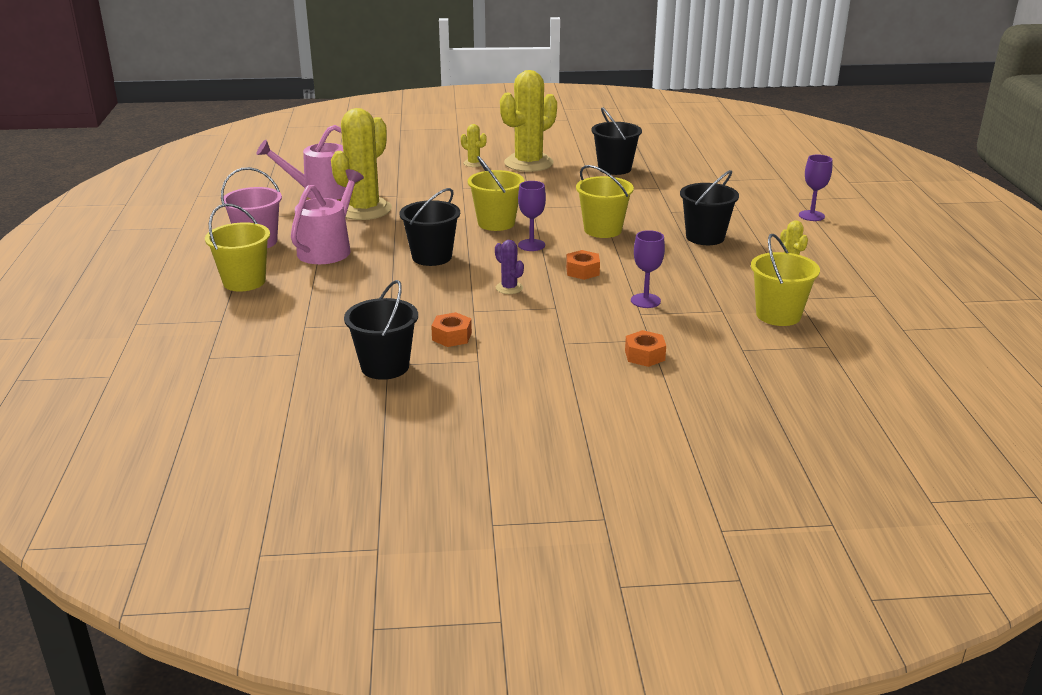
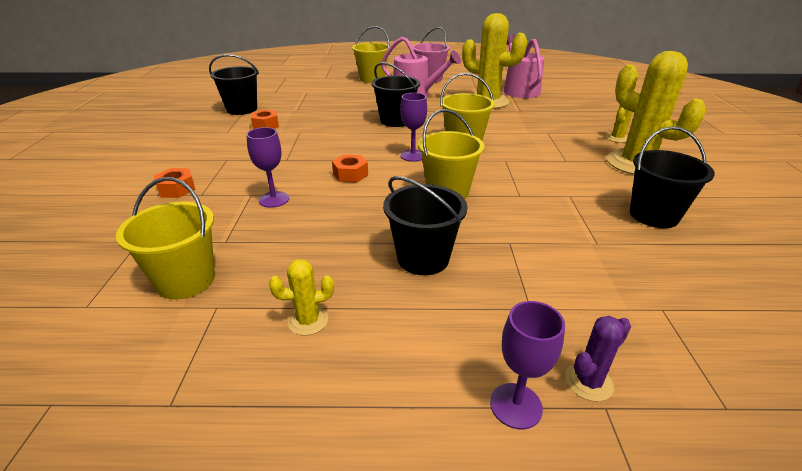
camera: 95 degrees right, 5 degrees up
(509, 288) = (330, 144): purple cactus -> purple cactus (588, 382)

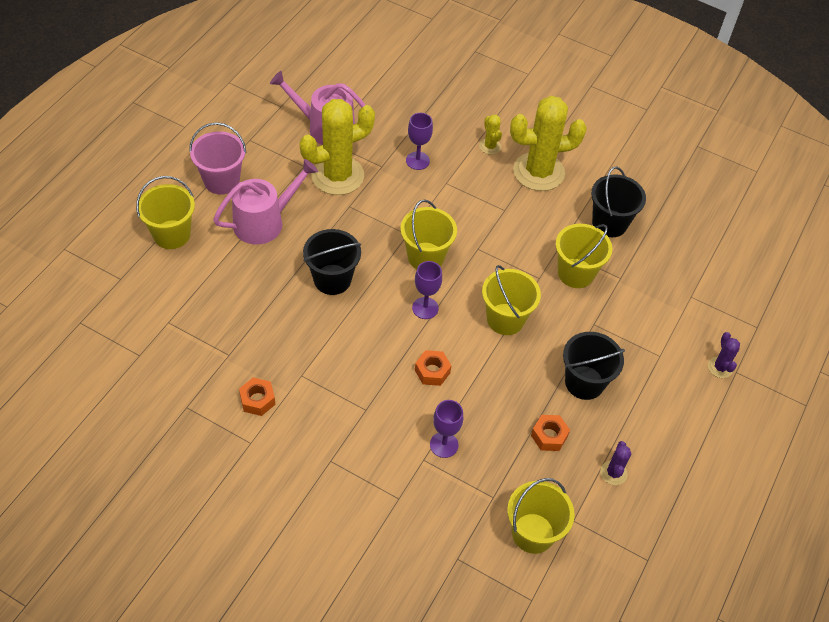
camera: 65 degrees left, 20 degrees up
(177, 189) = (375, 516): orange nut -> orange nut (549, 436)
(242, 109) = (182, 409): black bucket -> none
(308, 321) = (613, 473): yellow cactus -> purple cactus
(516, 405) = (719, 406): purple goblet -> purple goblet (417, 161)
(557, 213) = (575, 273): none -> yellow bucket

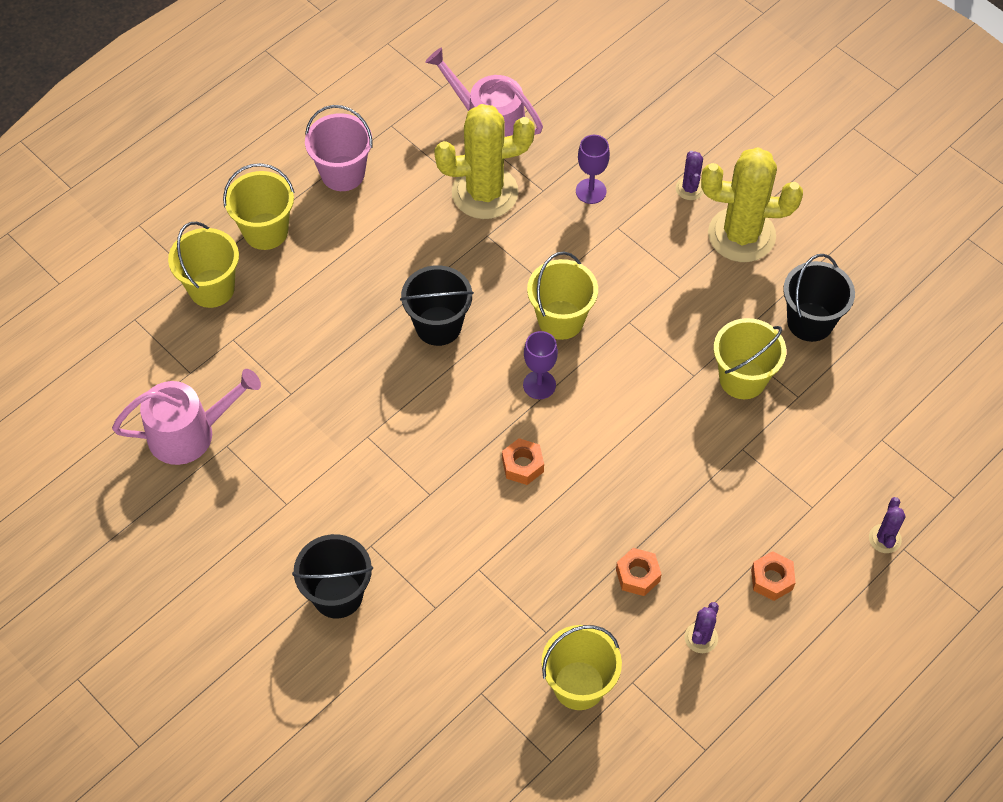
camera: 20 degrees right, 5 degrees up
(257, 400) = (308, 455): orange nut -> orange nut (772, 579)
(264, 222) = (378, 236): pink watering can -> pink watering can (189, 433)
(444, 445) = (508, 557): purple goblet -> none
(490, 146) = (690, 188): yellow cactus -> purple cactus
(505, 319) = (633, 419): yellow bucket -> yellow bucket (211, 288)
(584, 382) = (704, 520): black bucket -> black bucket (337, 595)

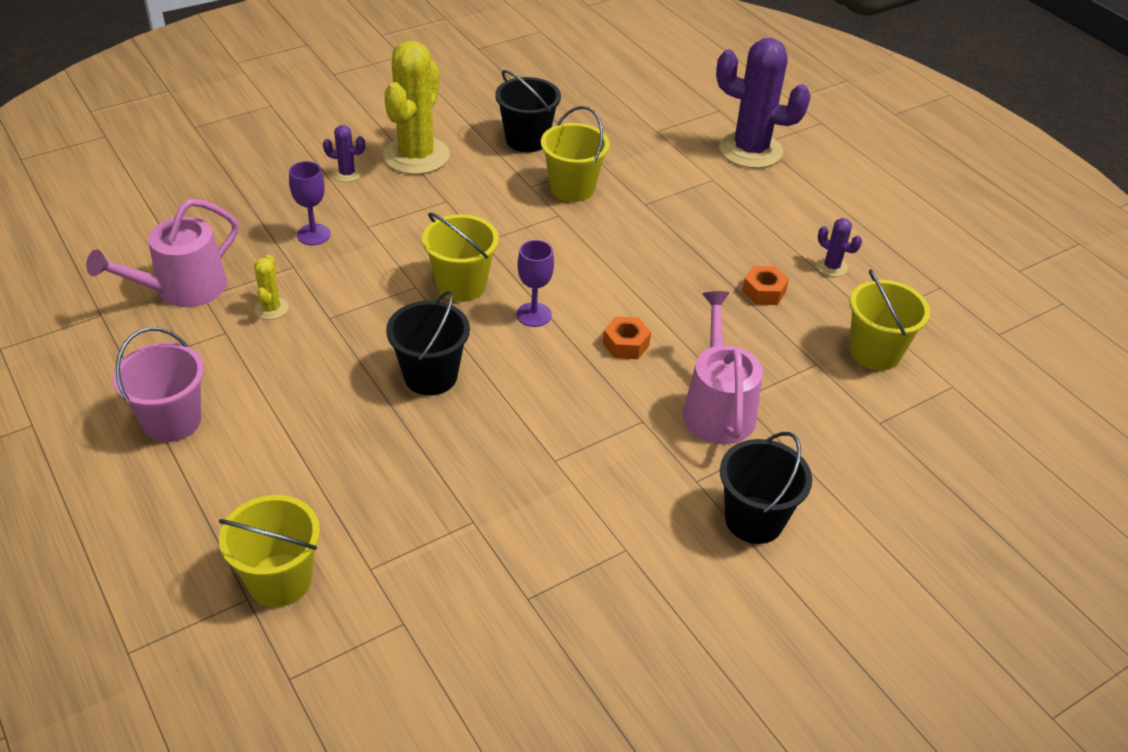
camera: 80 degrees left, 15 degrees down
(189, 433) = (497, 636): pink watering can -> pink watering can (717, 408)
(265, 231) = (218, 509): yellow bucket -> none
(485, 193) = (271, 308): yellow cactus -> yellow cactus, size x0.44
(772, 579) = (779, 215): orange nut -> none
(884, 538) = (750, 150): purple cactus -> purple cactus, size x2.30

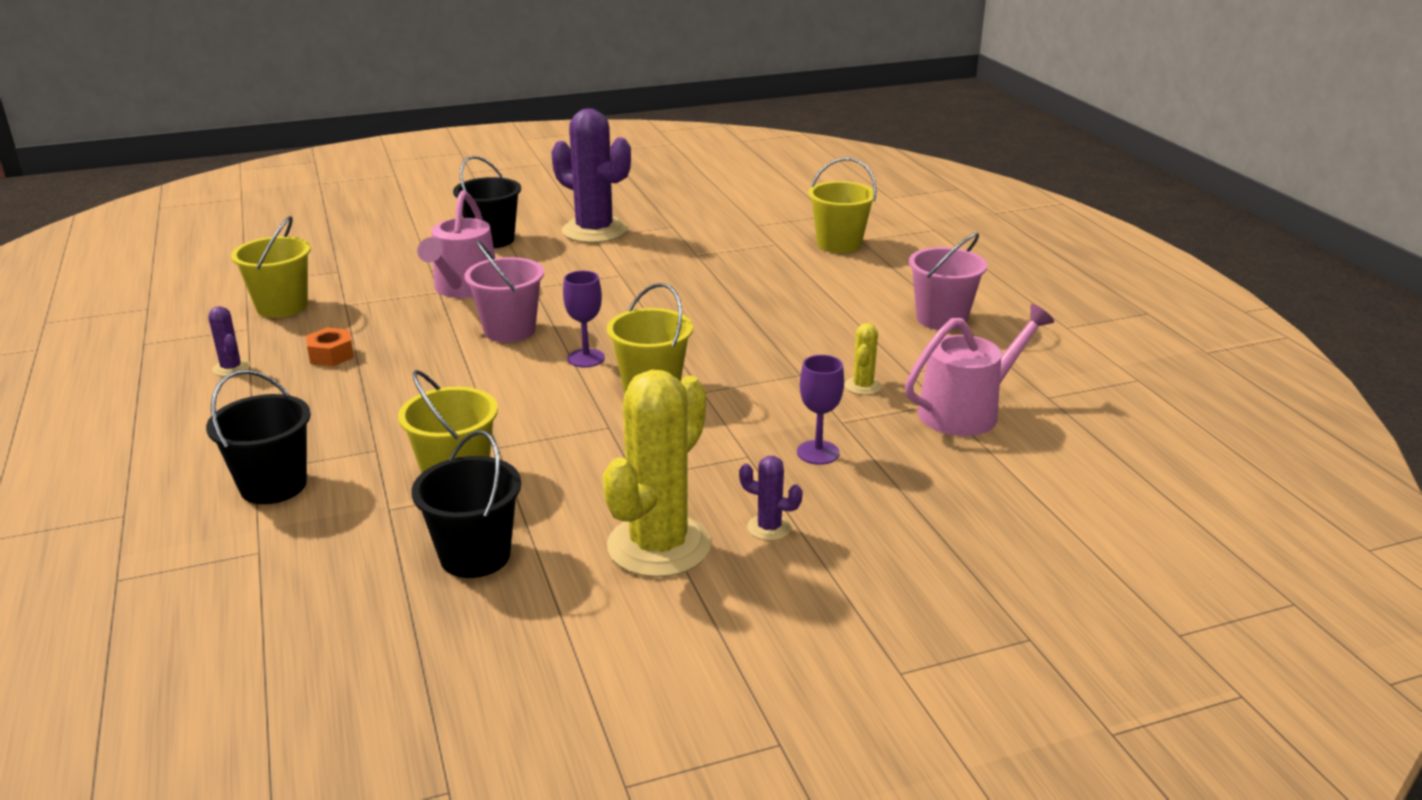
camera: 165 degrees left, 15 degrees down
(430, 376) = (706, 326): black bucket -> black bucket (273, 485)
(626, 344) = (509, 330): orange nut -> pink bucket
(750, 150) = (153, 506): purple cactus -> purple cactus (594, 231)

